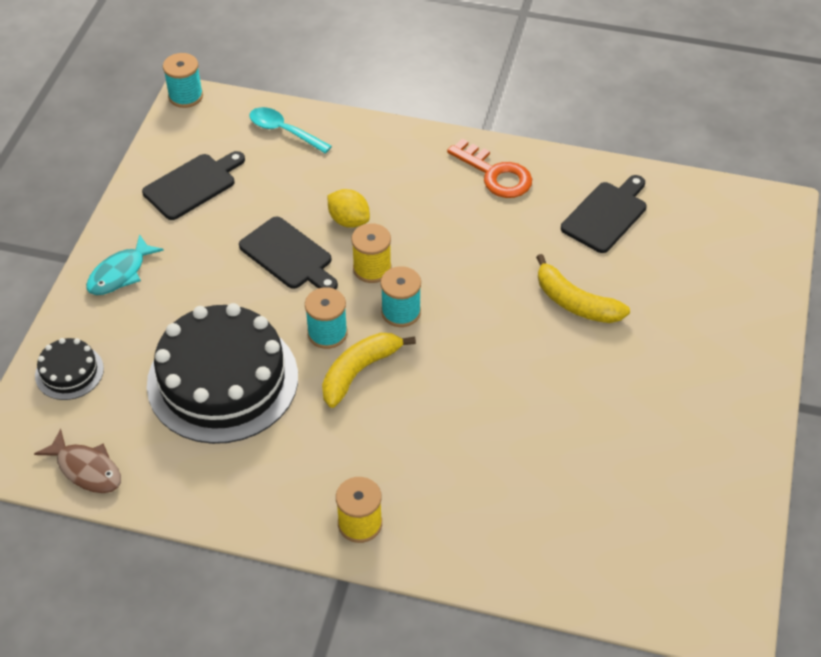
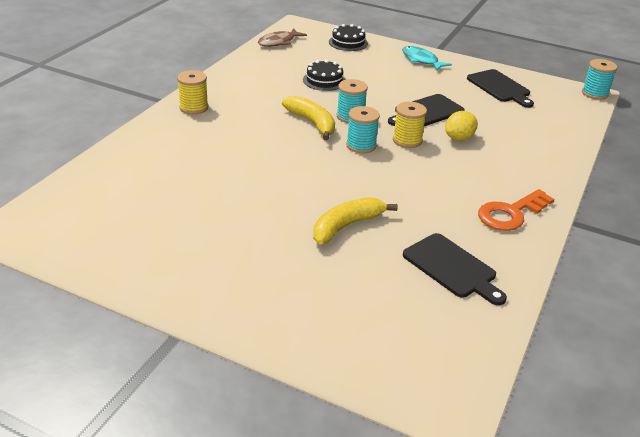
camera: 100 degrees right, 15 degrees down
(222, 380) = (324, 80): black cake -> black cake, size x0.45
(284, 131) = (559, 125): turquoise spoon -> none

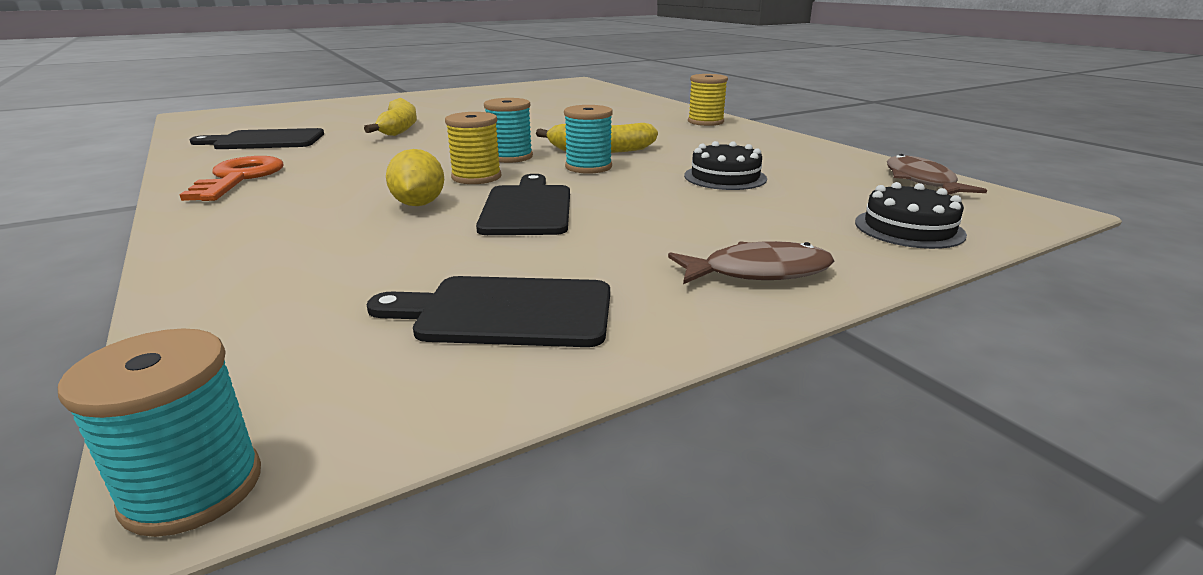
camera: 125 degrees right, 10 degrees down
(421, 60) = (758, 272): turquoise fish -> brown fish

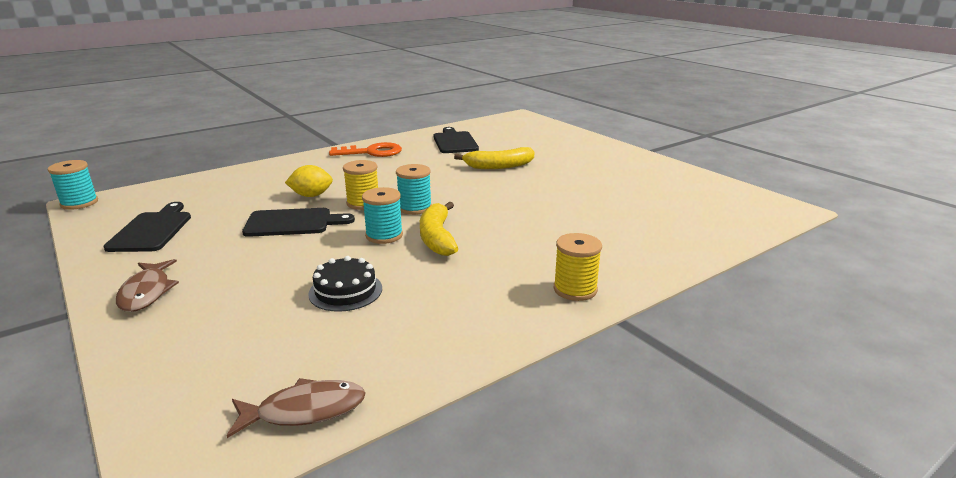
camera: 85 degrees right, 0 degrees up
(909, 228) = (178, 367): black cake -> none

